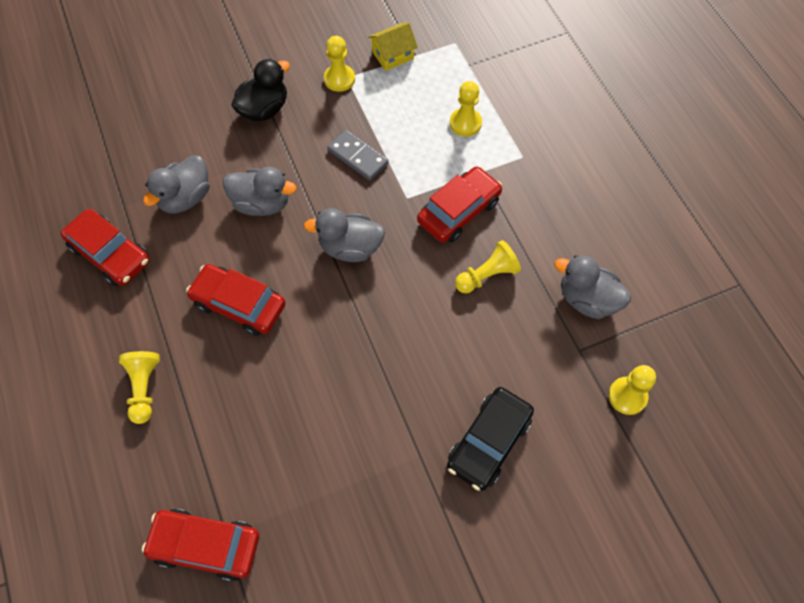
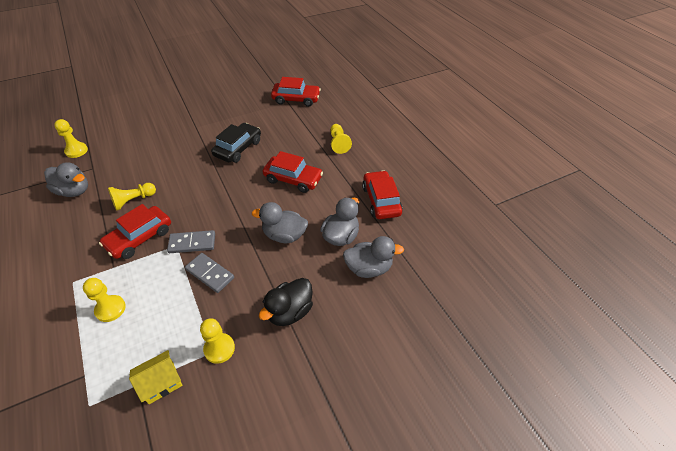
camera: 175 degrees right, 15 degrees down
(110, 254) = (381, 200): red car -> red car turned 45 degrees clockwise
(350, 248) = (222, 211): grey duck -> grey duck (368, 268)
(386, 199) = (192, 243): none -> grey domino
(489, 442) = (159, 132): black car -> black car (238, 148)

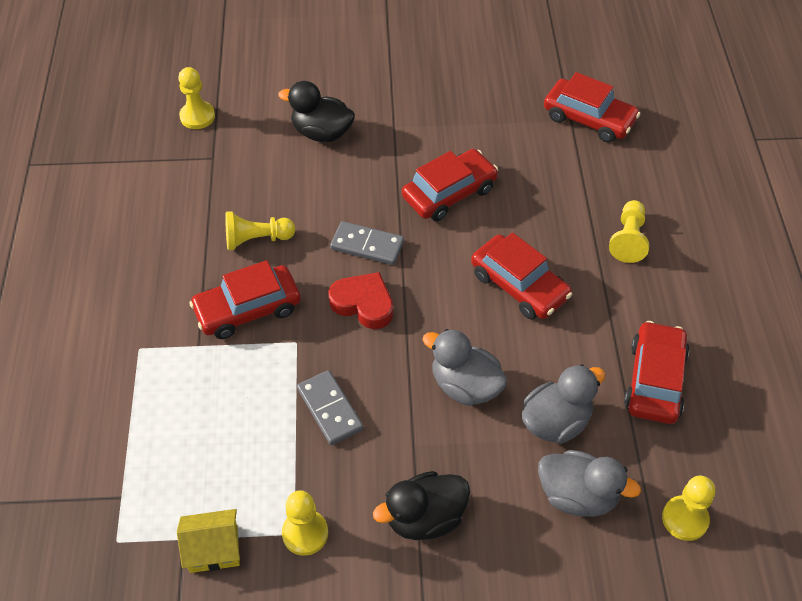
camera: 25 degrees right, 5 degrees up
(74, 191) = (176, 192): grey duck -> none
(110, 309) = (178, 411): yellow pawn -> yellow pawn (685, 519)
(155, 140) = (321, 133): none -> black duck
(192, 243) = (320, 347): grey domino -> grey domino (367, 245)
(210, 213) = (363, 304): none -> red heart
(238, 148) = (449, 193): black car -> red car

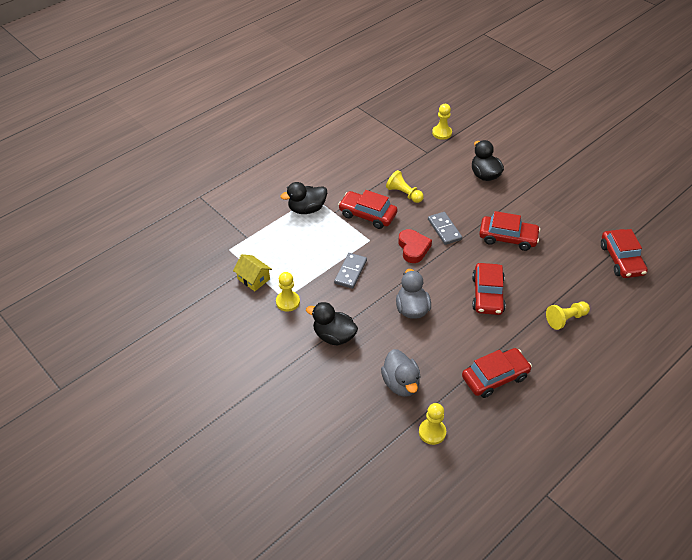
camera: 50 degrees right, 5 degrees down
(153, 375) = (306, 209): none -> black duck
(556, 422) = (430, 352): grey duck -> none

